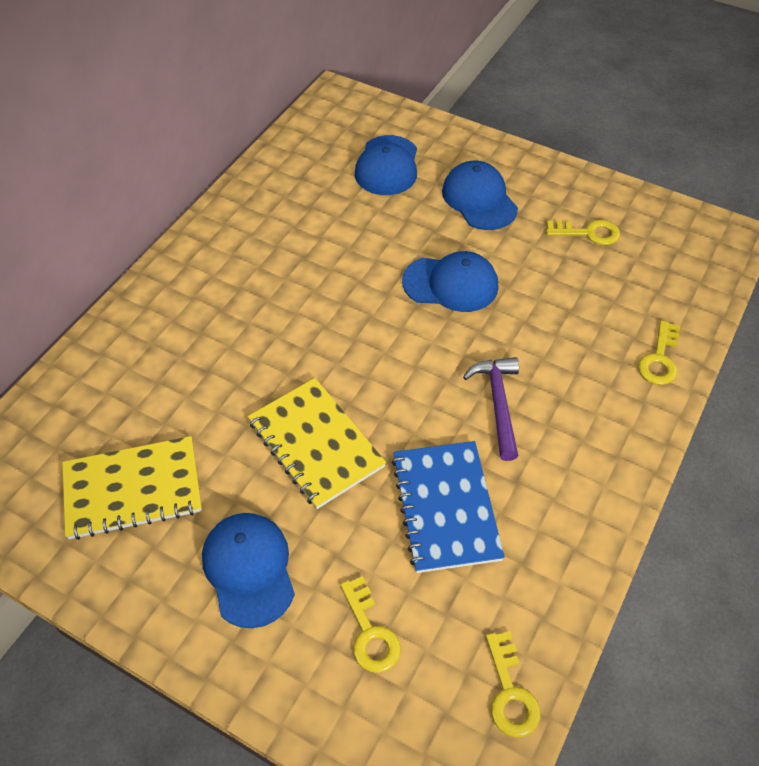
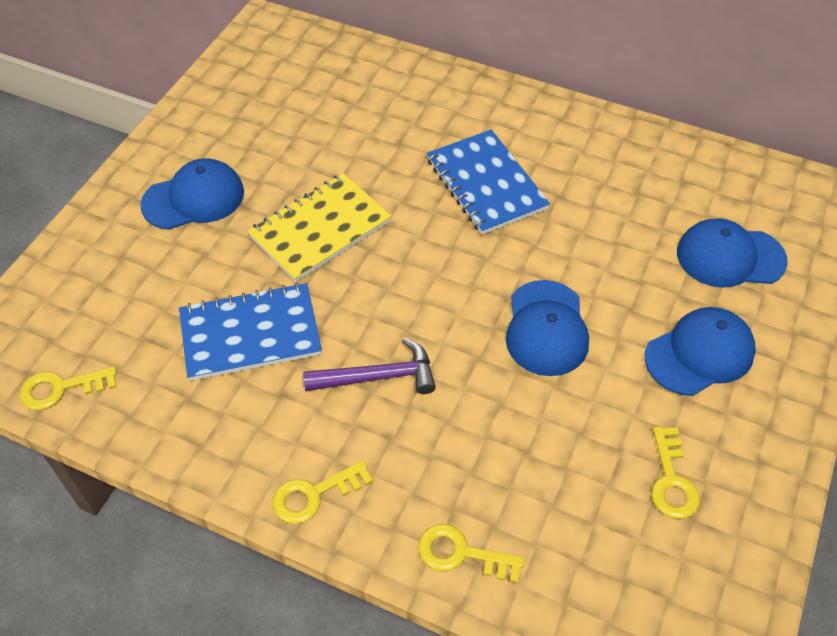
camera: 85 degrees right, 0 degrees up
(133, 489) = (272, 117): yellow notebook -> none
(279, 306) = (486, 184): none -> blue notebook
(370, 632) = (129, 284): yellow key -> yellow key (314, 494)

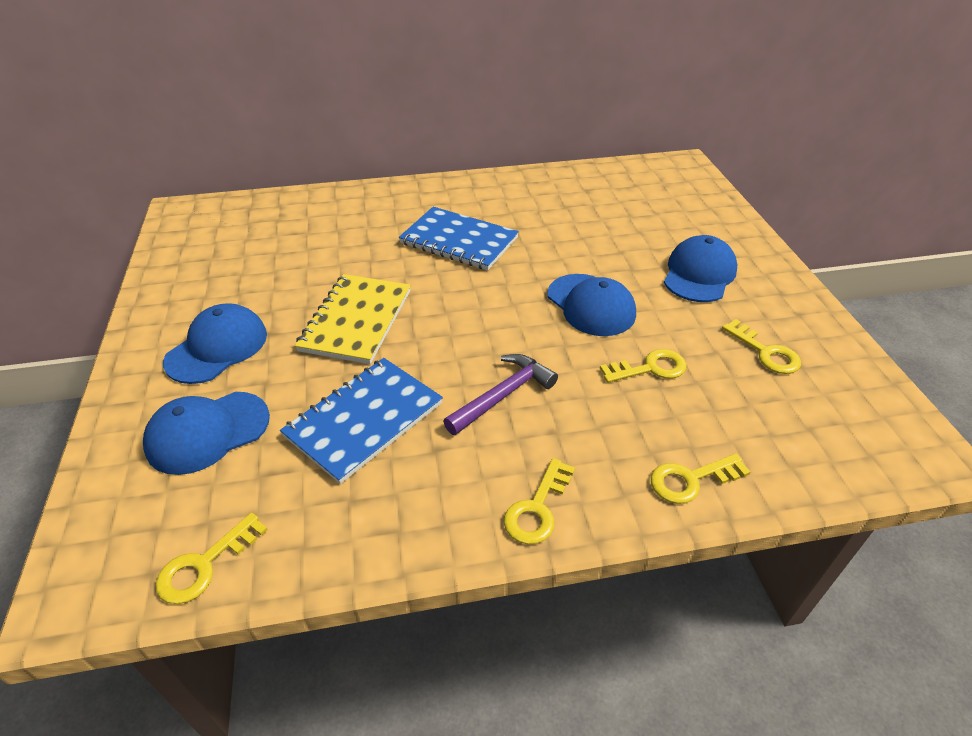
camera: 35 degrees left, 10 degrees down
(535, 428) = (649, 368): none -> yellow key
(730, 257) = (657, 216): blue cap -> blue cap (207, 432)

